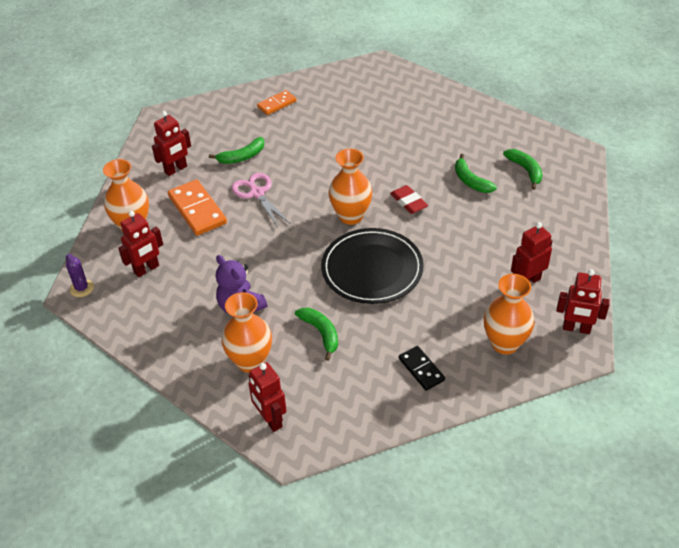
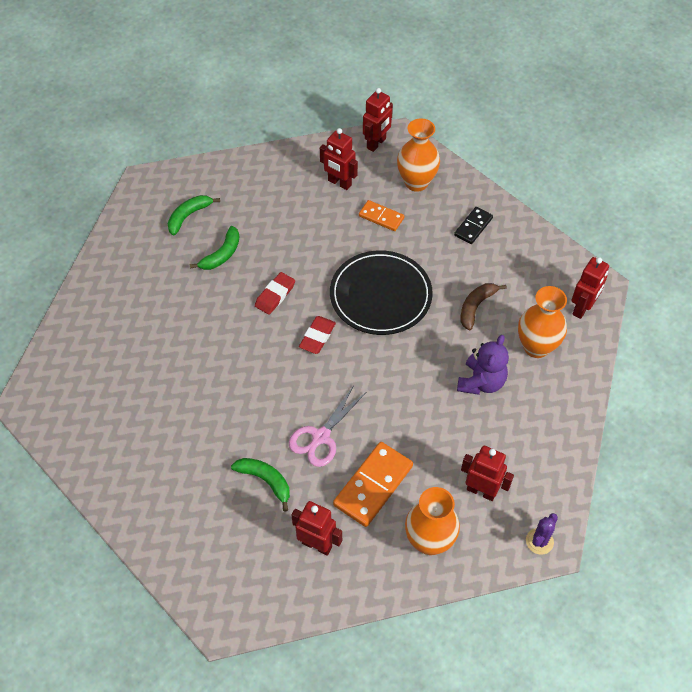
camera: 115 degrees left, 10 degrees up
(277, 104) = (150, 487): orange domino -> orange domino (381, 217)
(321, 333) = (476, 307): green banana -> brown banana
(351, 216) = (317, 337): orange vase -> red eraser
(576, 328) = (376, 143): red robot -> red robot turned 45 degrees clockwise

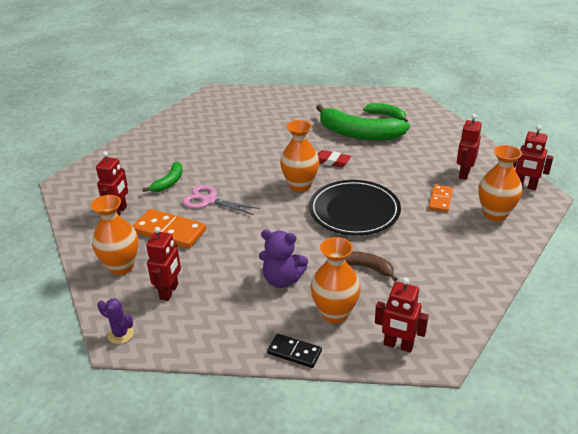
camera: 80 degrees right, 20 degrees down
(222, 254) = (359, 134): green banana -> green banana, size x1.99
(317, 337) = (300, 186): red eraser -> orange vase
(473, 227) = (463, 255): black domino -> black domino (294, 352)

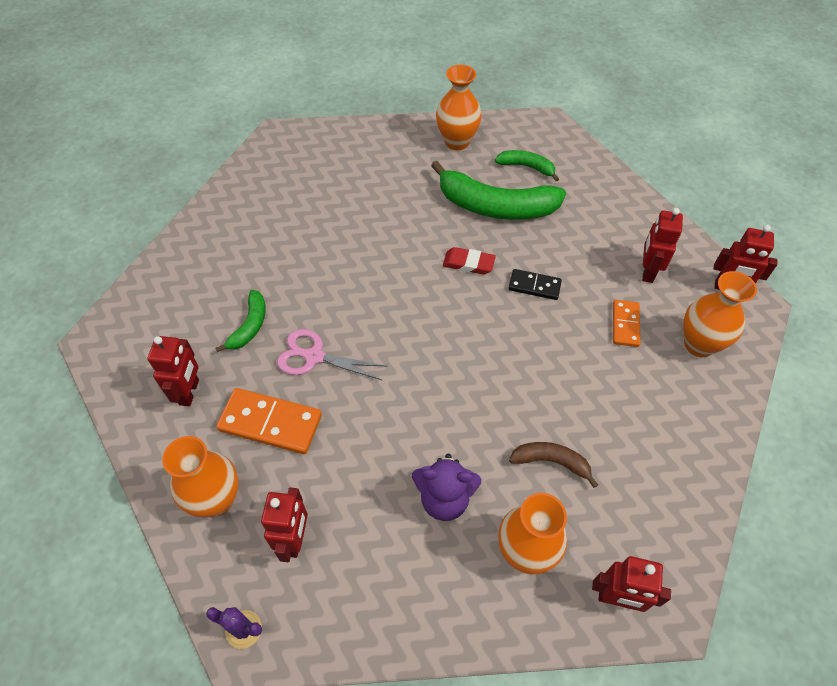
camera: 10 degrees left, 20 degrees up
(294, 352) = (486, 630): black domino -> black domino (534, 286)
(300, 186) = (434, 315): orange vase -> orange vase (457, 142)
(354, 211) = (516, 356): black plate -> none

